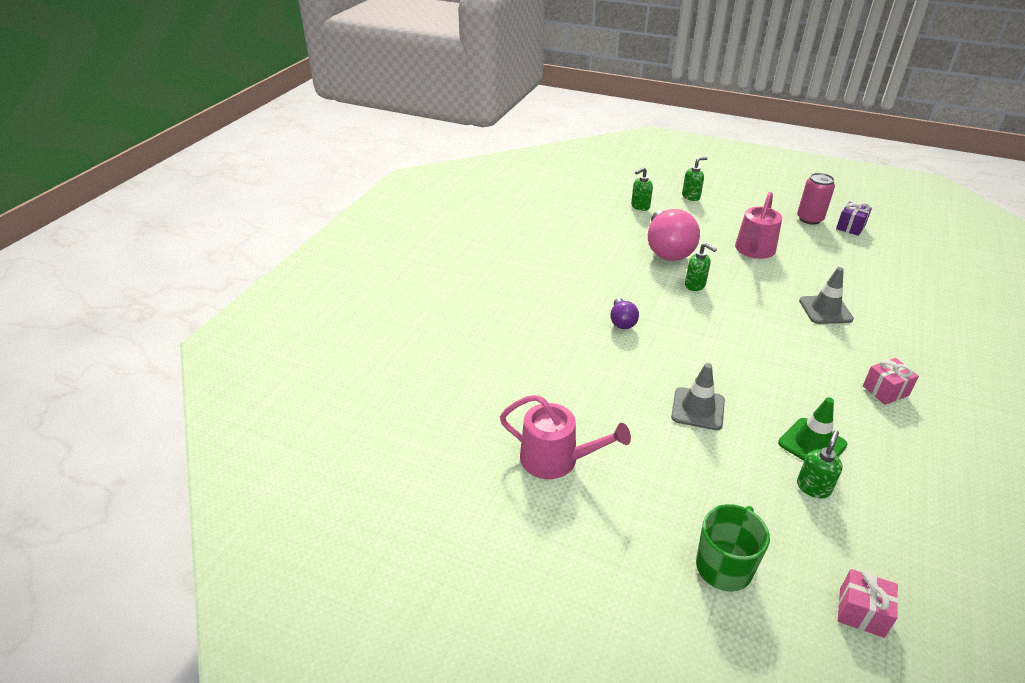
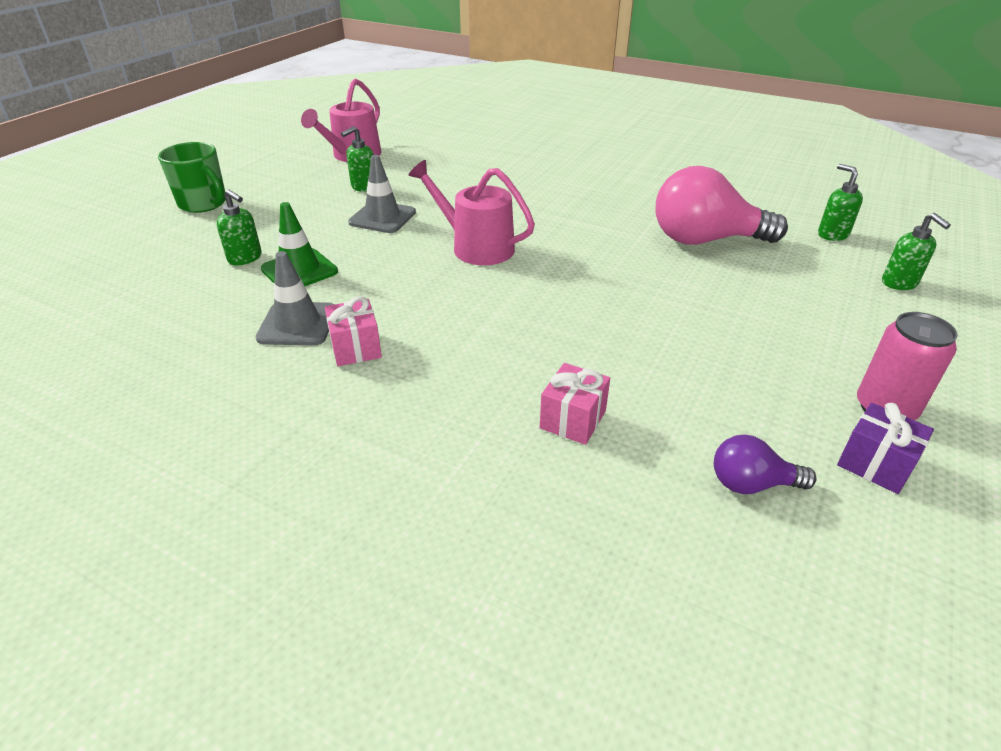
camera: 95 degrees right, 0 degrees up
(622, 322) = (536, 196): purple light bulb -> purple light bulb (751, 484)
(695, 285) = (614, 248): green soap dispenser -> green soap dispenser (364, 187)
(754, 250) = (726, 313): pink watering can -> pink watering can (476, 247)
(825, 310) = (552, 345): grey traffic cone -> grey traffic cone (297, 324)
(861, 612) = (110, 251): pink gift -> pink gift (573, 419)

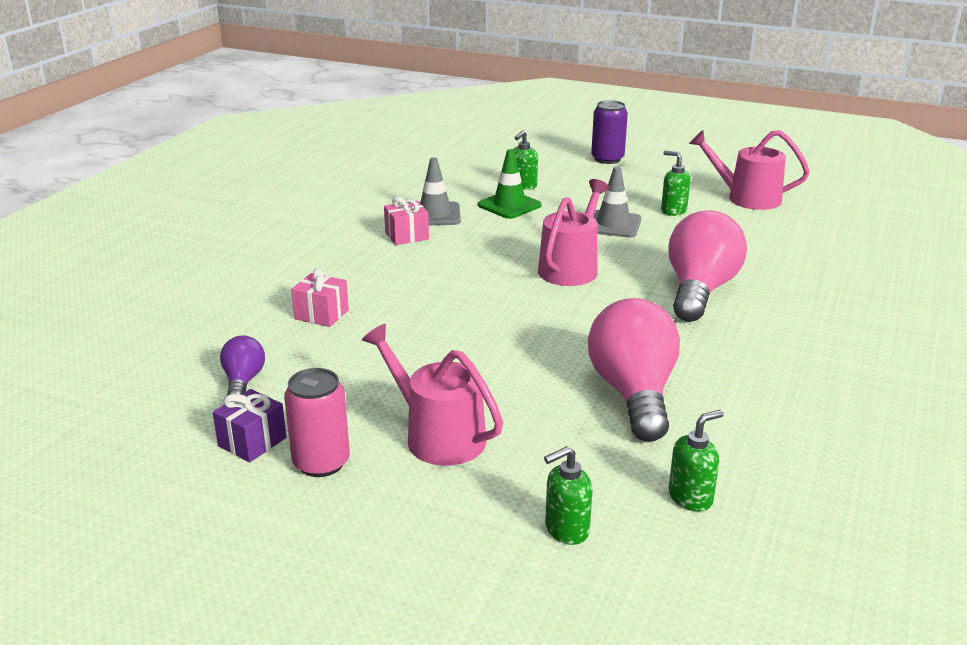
camera: 85 degrees right, 10 degrees down
(203, 204) = (607, 159): green mug -> purple can
(531, 196) = (700, 290): none -> pink light bulb
(806, 336) = (438, 436): none -> pink watering can

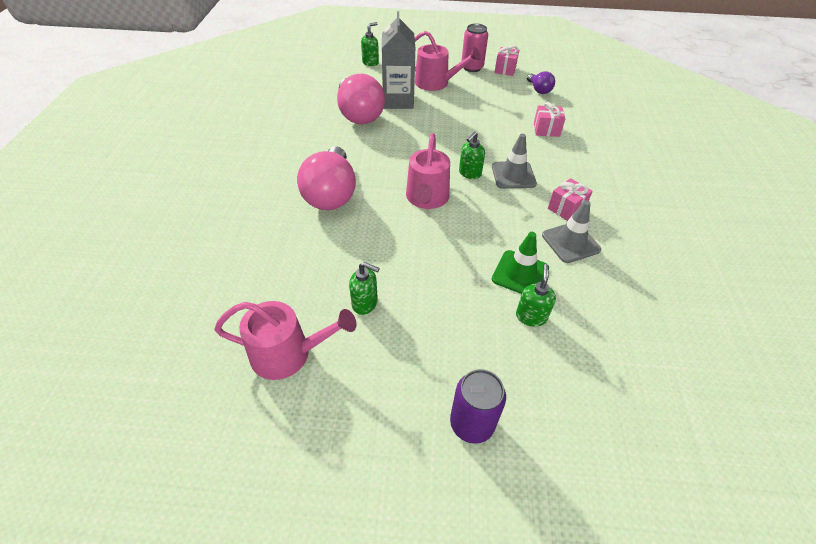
camera: 160 degrees right, 20 degrees up
(252, 442) = (505, 69): purple gift -> pink gift
(544, 409) = (398, 100): none -> grey carton
(613, 224) = (415, 264): grey traffic cone -> grey traffic cone (513, 175)
(691, 498) = (327, 78): green soap dispenser -> green soap dispenser (469, 173)

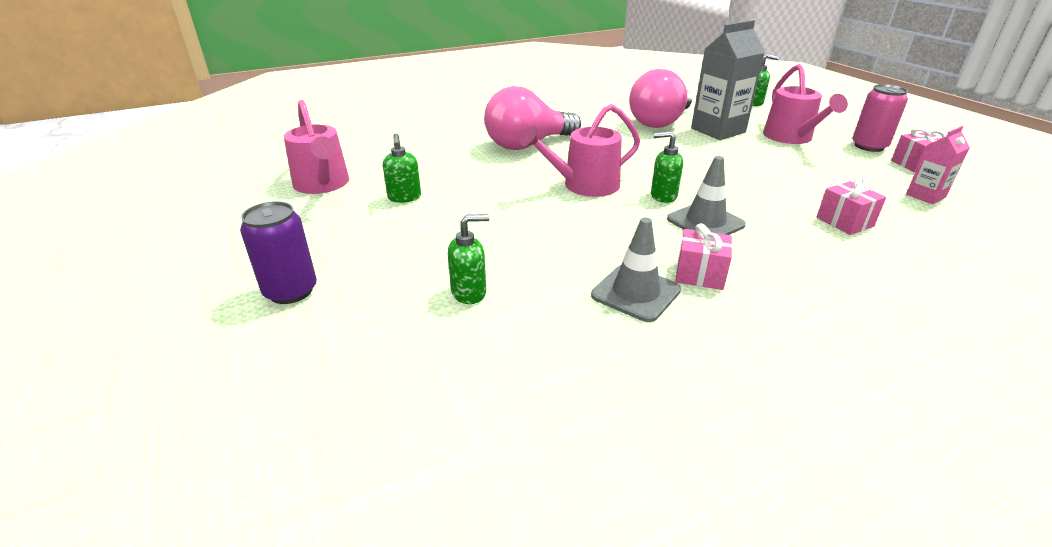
camera: 60 degrees right, 15 degrees down
(520, 273) = (533, 268): green traffic cone -> none
(539, 90) = (925, 196): purple light bulb -> pink carton

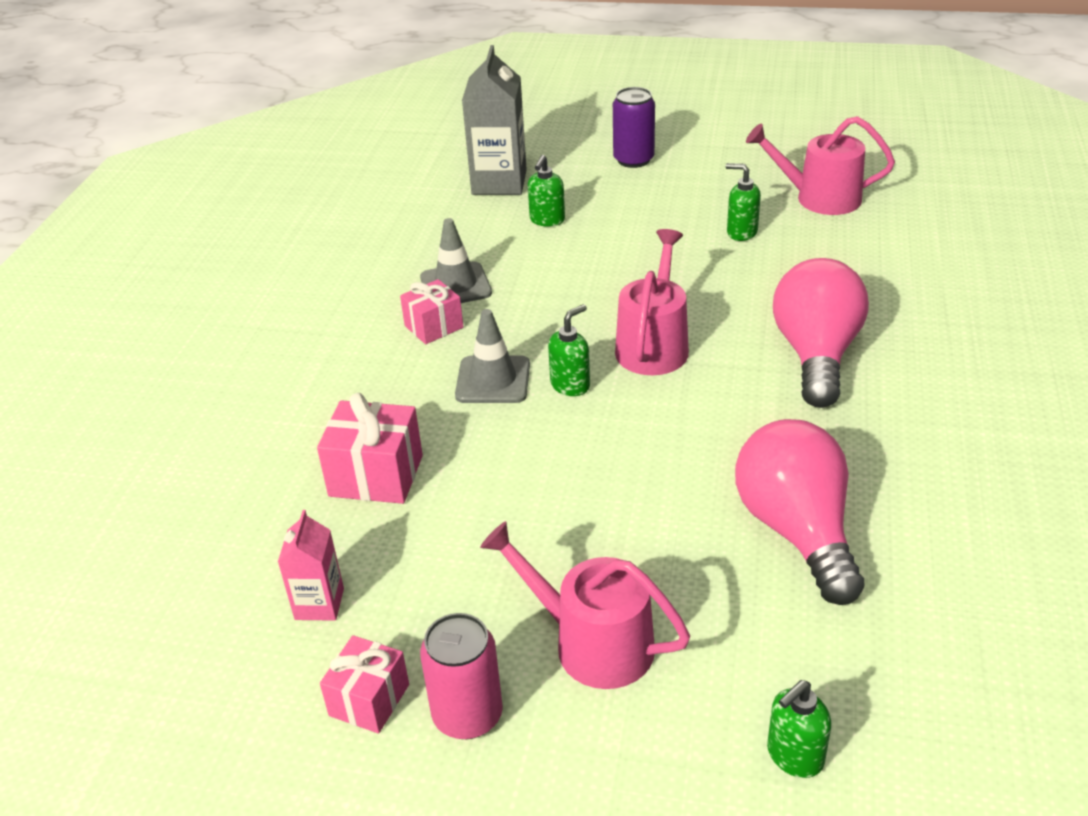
camera: 130 degrees right, 5 degrees up
(718, 130) = (702, 575): grey carton -> grey carton (499, 182)
(844, 222) = (376, 476): pink gift -> pink gift, size x1.50

